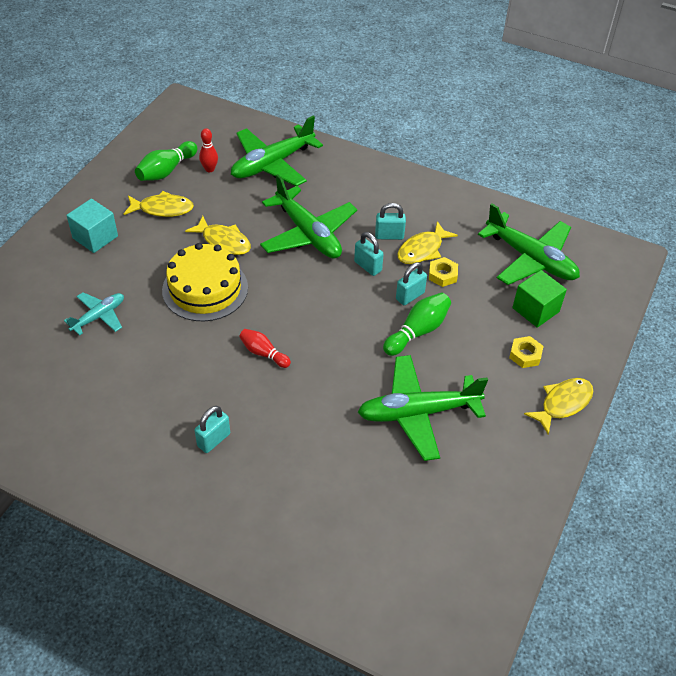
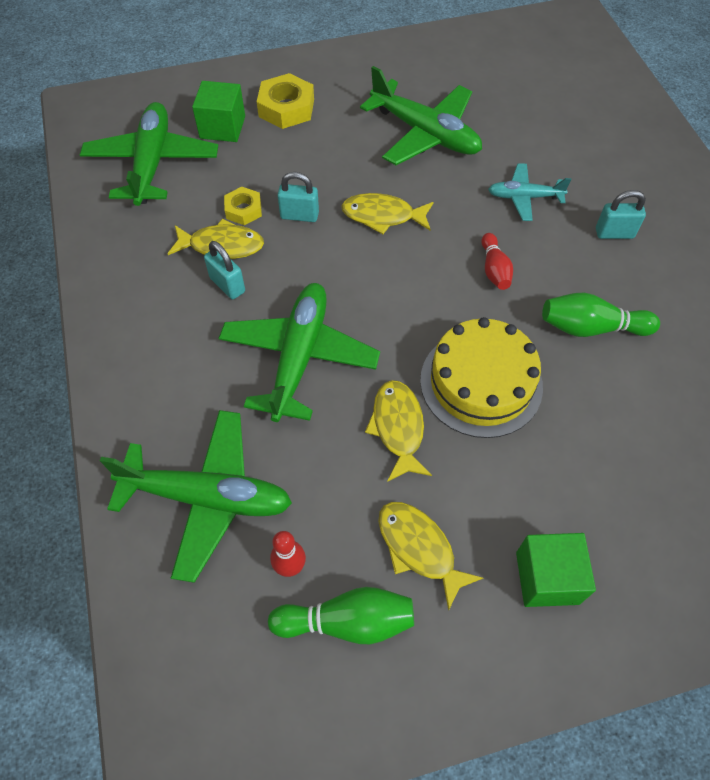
camera: 130 degrees left, 10 degrees up
(95, 237) = (547, 578): turquoise cube -> green cube
(99, 316) = (630, 445): turquoise plane -> turquoise plane (524, 197)
(368, 266) = (293, 272): turquoise padlock -> none
(417, 331) = (338, 184): green bowling pin -> green bowling pin (591, 328)
(525, 355) = (286, 108): yellow nut -> yellow nut, size x1.63
(563, 403) = (314, 66): yellow fish -> yellow fish (382, 216)

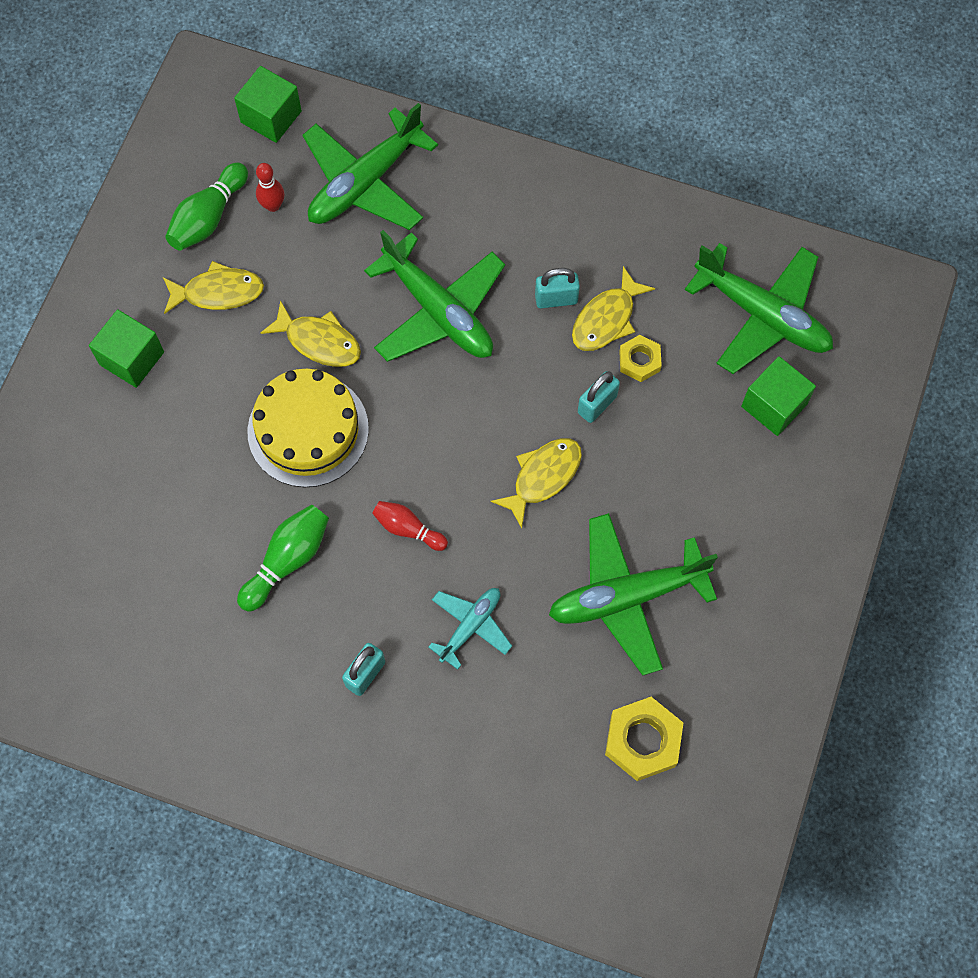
camera: 125 degrees right, 10 degrees up
(183, 648) = (271, 117): none -> green cube
(286, 108) = (763, 484): yellow nut -> yellow nut (643, 741)

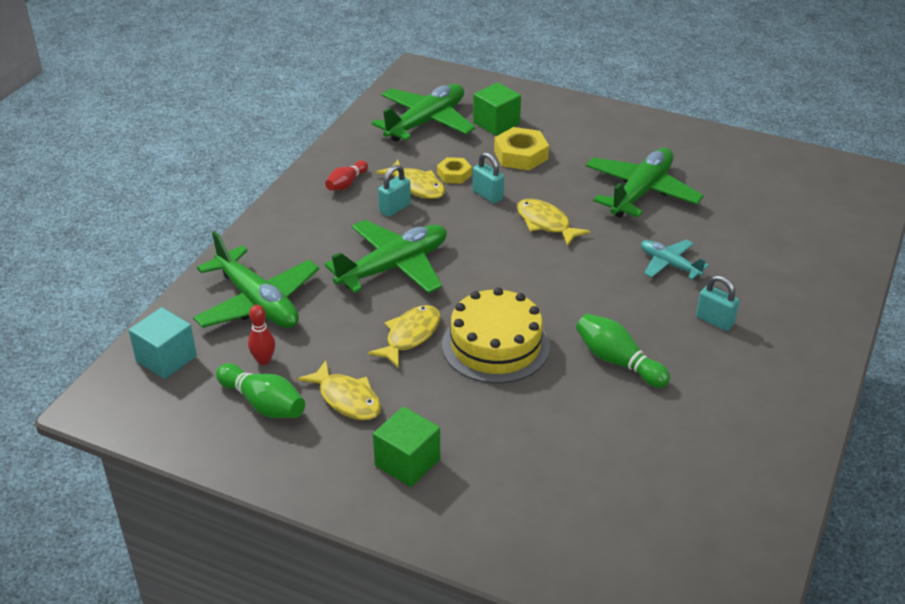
camera: 85 degrees left, 30 degrees down
(218, 292) = (347, 399): yellow fish -> yellow fish turned 135 degrees clockwise
(271, 117) = (166, 358): green cube -> turquoise cube
(408, 529) = (588, 292): red bowling pin -> red bowling pin (346, 184)
(556, 299) = (395, 208): turquoise padlock -> turquoise padlock turned 45 degrees clockwise
(627, 597) = (641, 192): green plane -> green plane turned 135 degrees counterclockwise
(643, 741) = (747, 193): yellow nut -> yellow nut (520, 155)

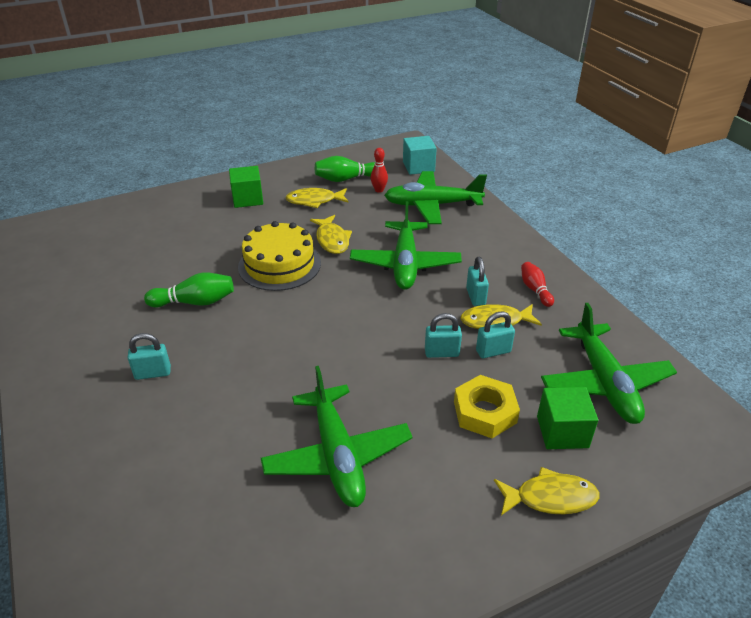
camera: 130 degrees right, 0 degrees up
(454, 174) = (493, 351): yellow nut -> turquoise padlock
(545, 223) = (367, 361): yellow fish -> yellow fish (550, 497)
(669, 265) = (232, 396): turquoise plane -> none

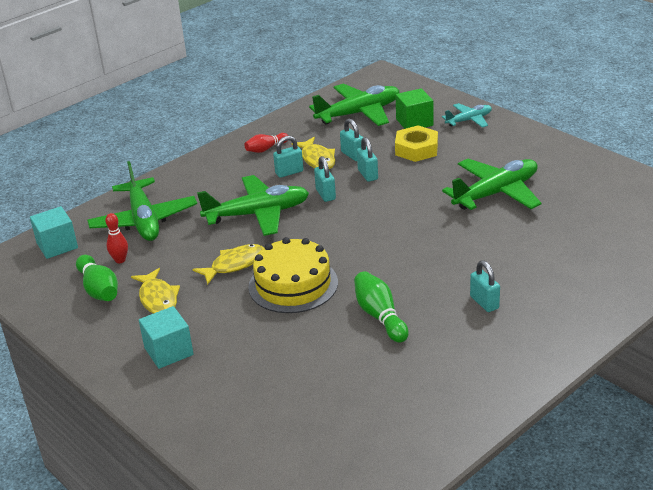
camera: 105 degrees left, 5 degrees down
(247, 199) = (169, 351): green cube -> turquoise cube
(416, 312) = (325, 194): none -> turquoise padlock
(550, 497) = (469, 120): yellow fish -> turquoise plane

